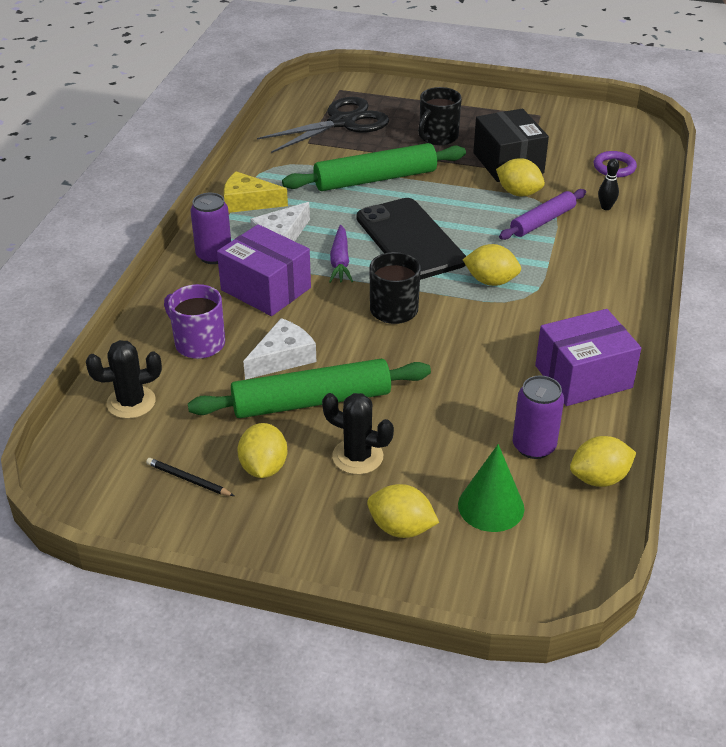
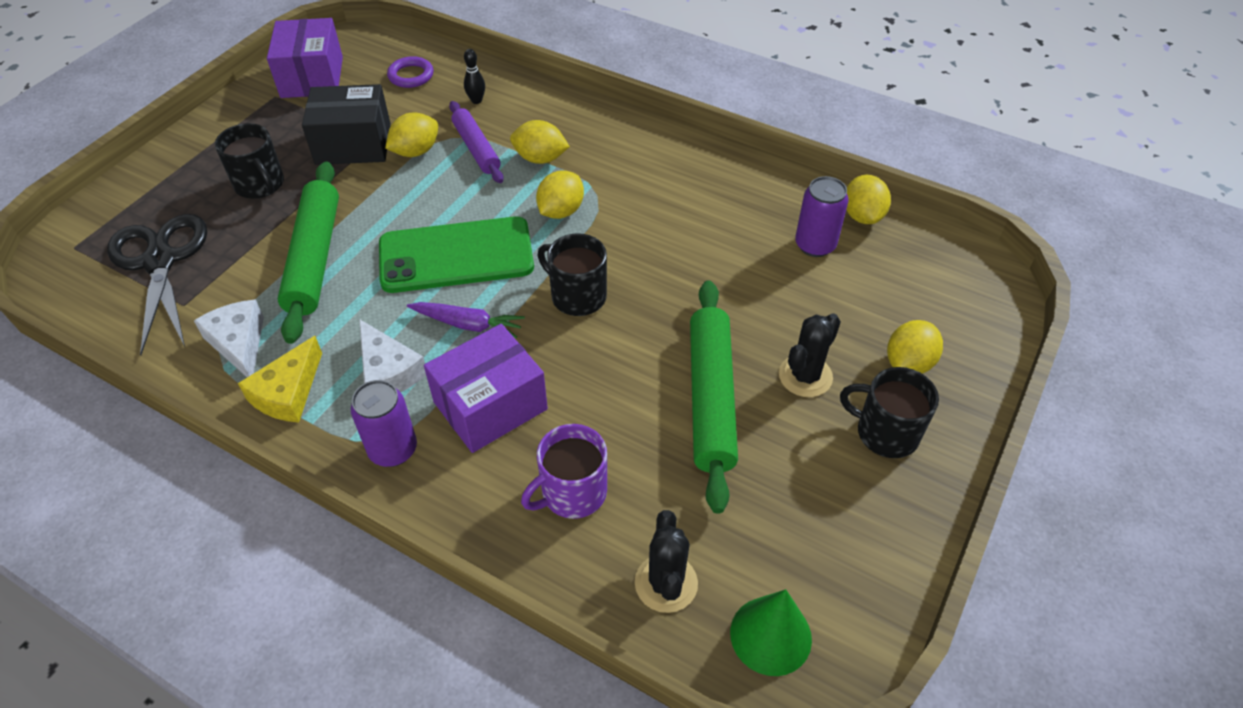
camera: 75 degrees left, 10 degrees up
(188, 479) = (815, 536): black pencil -> none
(263, 467) = (808, 460): yellow lemon -> yellow lemon (540, 158)
(282, 358) = (628, 411): white cheese -> white cheese (239, 343)
(309, 516) = (885, 433): none -> black mug
(409, 240) = (456, 256): black phone -> green phone
(491, 506) = (887, 293): green cone -> green cone (770, 635)
(583, 377) = (729, 188): purple box -> purple box (312, 77)

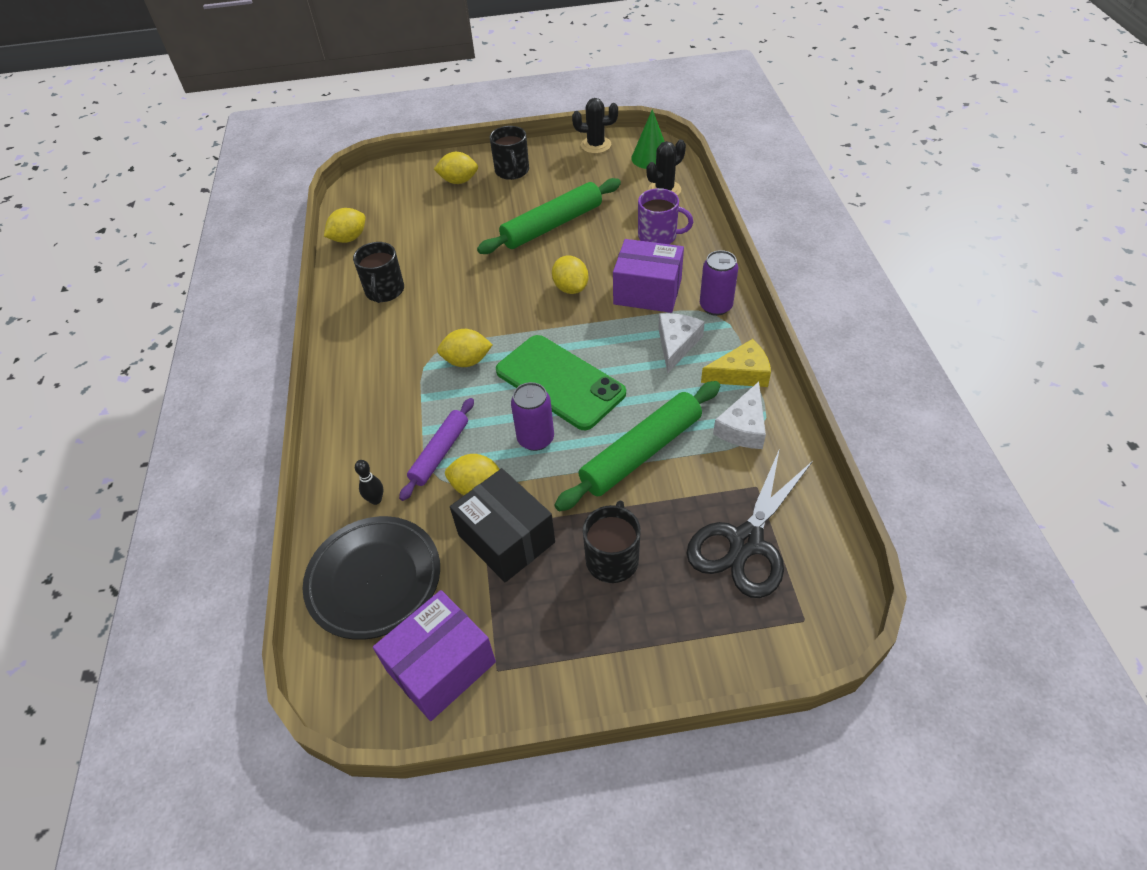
camera: 125 degrees left, 0 degrees up
(411, 75) = (374, 580): purple ring -> black plate
(468, 324) = (607, 337): purple carrot -> none
(540, 158) = (419, 408): yellow lemon -> yellow lemon (570, 288)
(577, 296) = (535, 308): black mug -> black mug (384, 291)
(805, 376) = (503, 205): black cactus -> black cactus (596, 145)
(815, 245) = (395, 244): purple can -> purple can (535, 439)

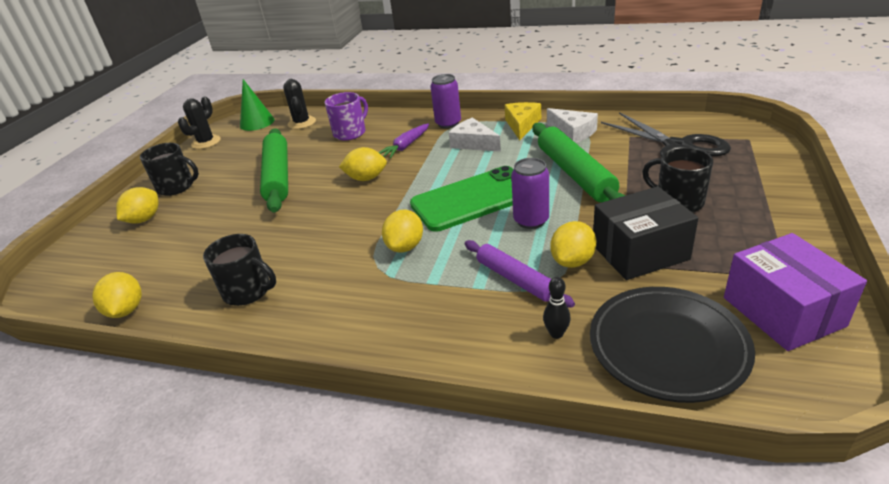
camera: 65 degrees left, 15 degrees down
(647, 291) = (406, 146): purple box -> purple carrot

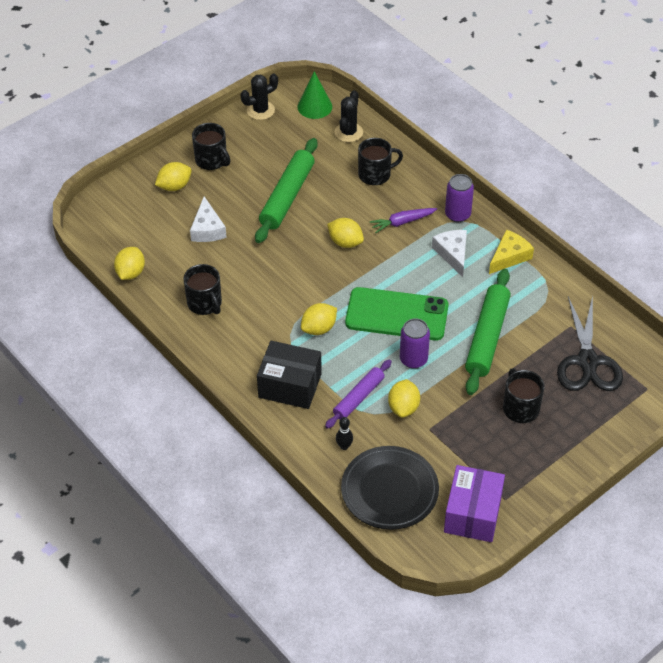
camera: 30 degrees right, 15 degrees up
(350, 133) = (375, 174): purple mug -> black mug
(516, 279) = (358, 398): purple rolling pin -> purple rolling pin turned 45 degrees clockwise
(572, 261) = (403, 407): yellow lemon -> yellow lemon turned 60 degrees counterclockwise
(573, 132) = (536, 292): white cheese -> white cheese (207, 229)
(640, 252) = (448, 428): black box -> black box (290, 385)

